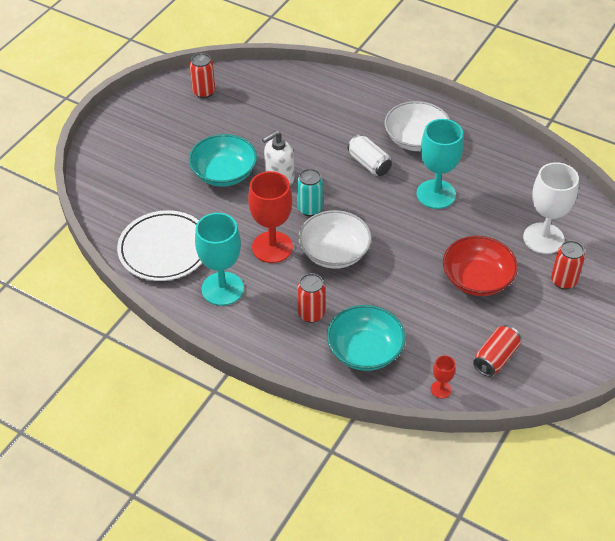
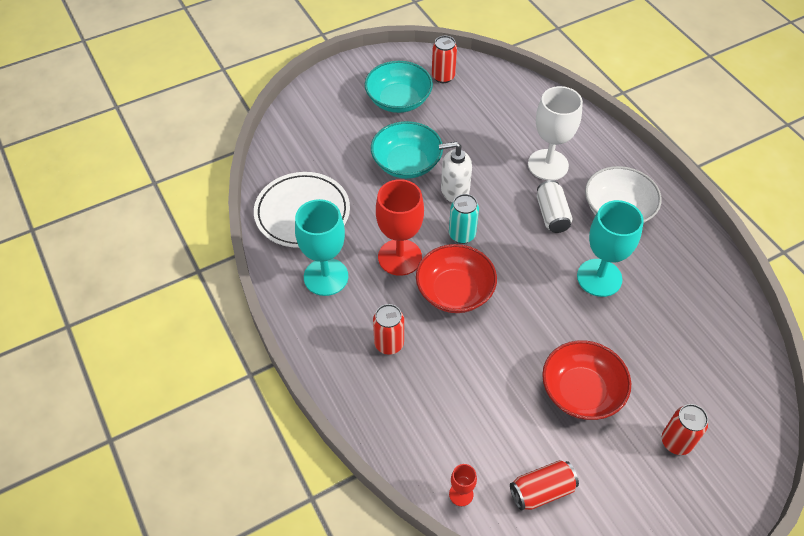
camera: 30 degrees right, 5 degrees up
(334, 252) = (454, 291): white bowl -> red bowl
(365, 351) = (414, 410): turquoise bowl -> turquoise bowl (398, 100)
(543, 238) = (685, 382): white goblet -> white goblet (548, 165)

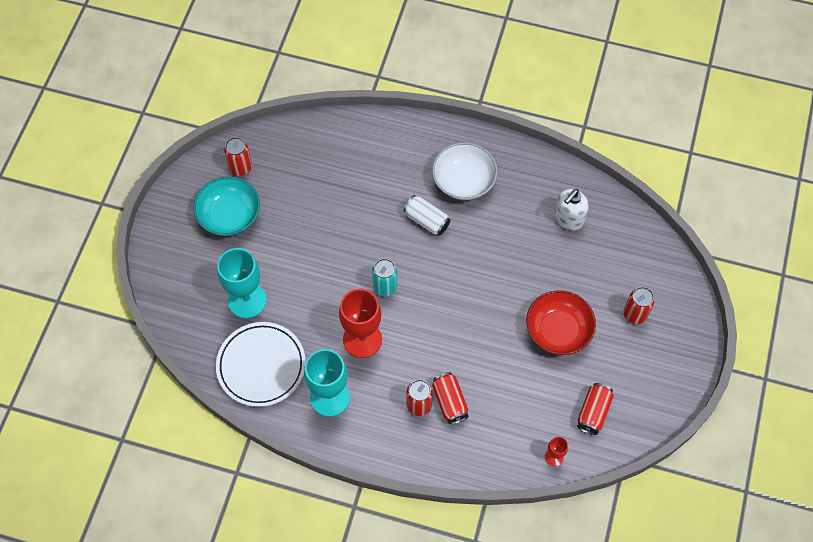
camera: 45 degrees left, 10 degrees up
(406, 163) = (291, 263): turquoise bowl -> none
(417, 364) = (449, 402): none -> red can
(454, 190) = (346, 257): white soap dispenser -> white soap dispenser (568, 219)
(454, 291) = (421, 332): red bowl -> none
(548, 165) = (387, 182): white goblet -> none
(599, 278) = (498, 242): turquoise goblet -> turquoise goblet (247, 300)

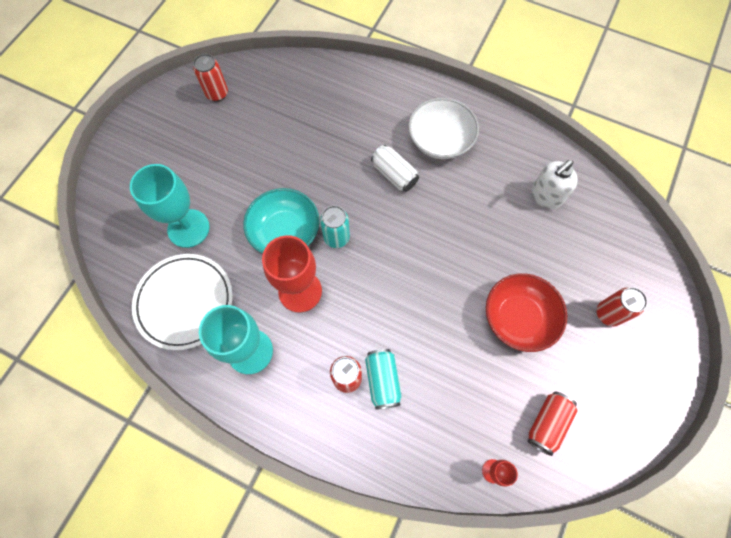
camera: 10 degrees right, 5 degrees up
(229, 215) = (193, 139): turquoise bowl -> turquoise bowl (285, 232)
(449, 402) = (382, 380): red can -> turquoise can

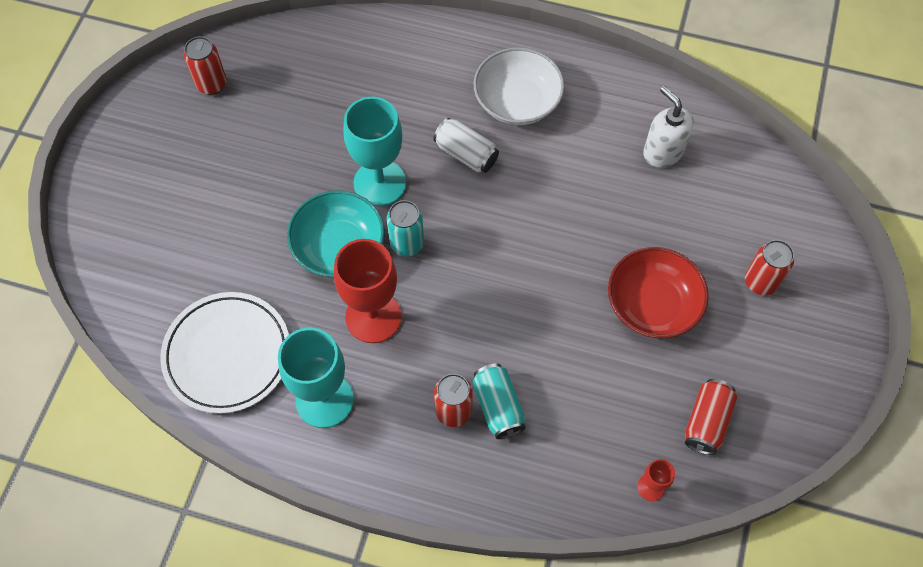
camera: 10 degrees left, 5 degrees down
(188, 228) = (211, 262): turquoise goblet -> turquoise goblet (380, 183)
(546, 196) = (662, 152): white soap dispenser -> white soap dispenser turned 105 degrees clockwise

